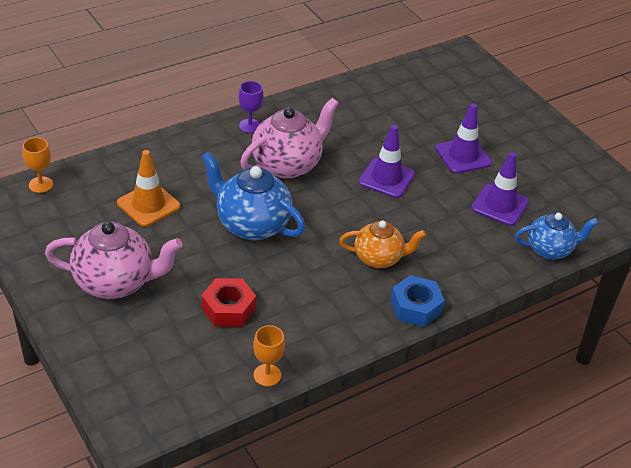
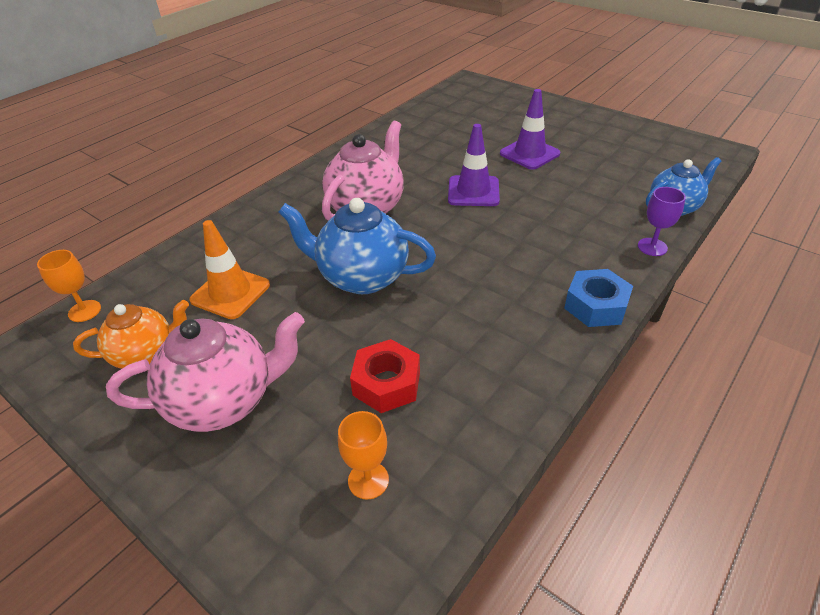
camera: 15 degrees left, 0 degrees up
(250, 126) = (308, 184): purple goblet -> purple goblet (652, 247)
(267, 375) = (485, 456): orange goblet -> orange goblet (368, 480)
(379, 258) = (520, 268): orange teapot -> orange teapot (145, 354)
(500, 205) = (596, 183): purple traffic cone -> none

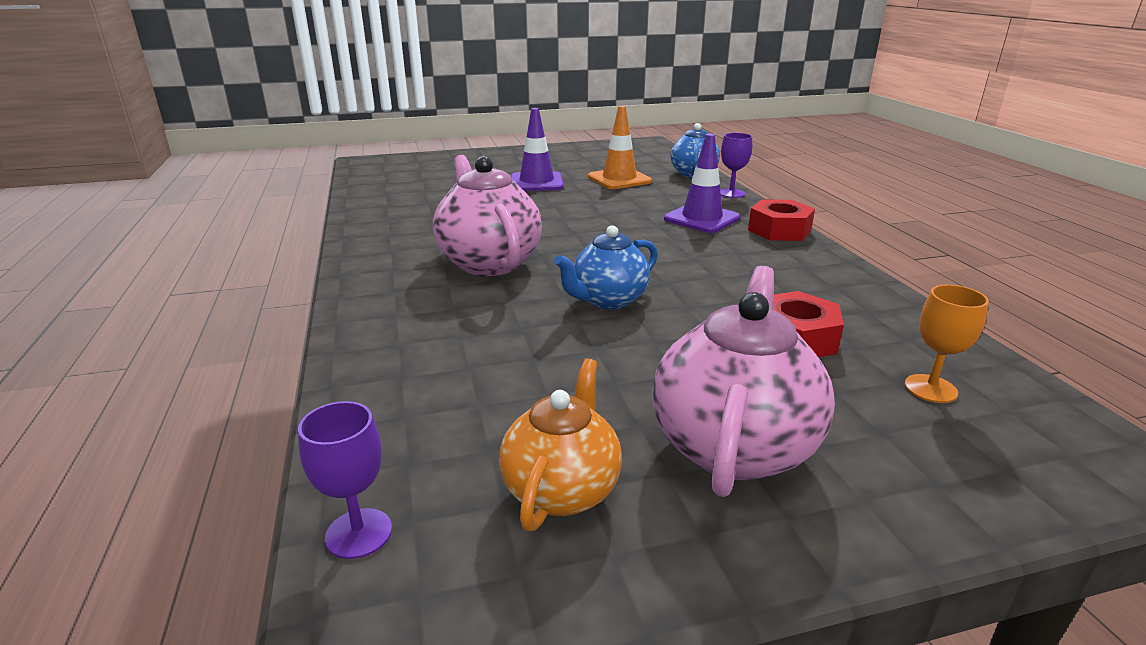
camera: 55 degrees left, 15 degrees down
(84, 311) = (359, 533): orange goblet -> purple goblet
(230, 293) = (517, 384): orange traffic cone -> orange traffic cone (619, 179)
(362, 277) = (608, 300): blue teapot -> blue teapot, size x0.65
(473, 191) = (552, 216): purple traffic cone -> purple traffic cone (702, 219)
(595, 306) = (779, 230): blue nut -> red nut

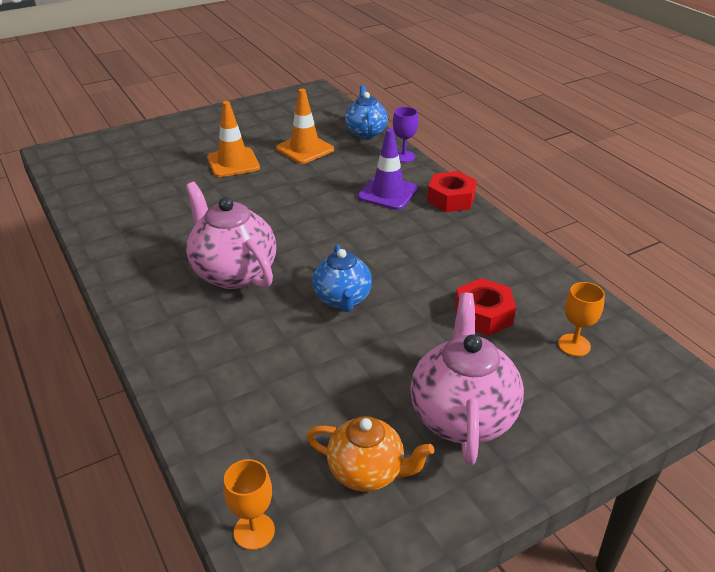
camera: 15 degrees left, 10 degrees up
(359, 533) = (254, 531): purple goblet -> orange goblet
(536, 182) = (233, 163): purple traffic cone -> orange traffic cone
(562, 490) = (367, 472): orange teapot -> orange teapot turned 105 degrees clockwise
(608, 300) = (342, 299): blue teapot -> blue teapot turned 45 degrees counterclockwise

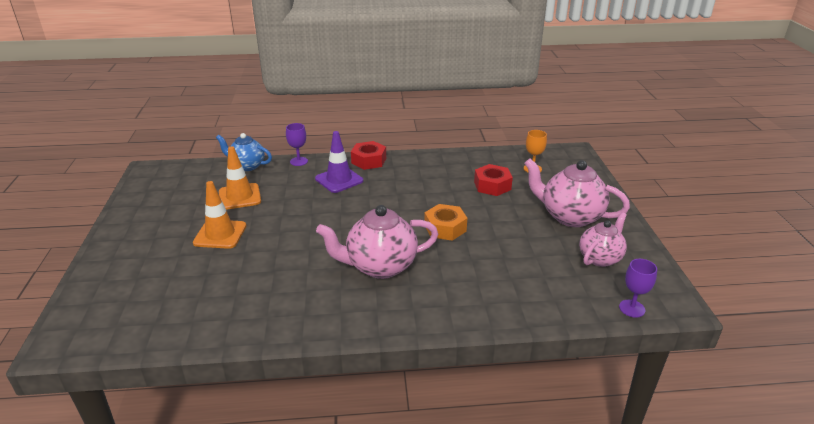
camera: 65 degrees left, 5 degrees down
(254, 531) = (632, 308): orange goblet -> purple goblet
(342, 299) = (445, 228): blue teapot -> orange nut
(367, 472) = (600, 258): orange teapot -> pink teapot

